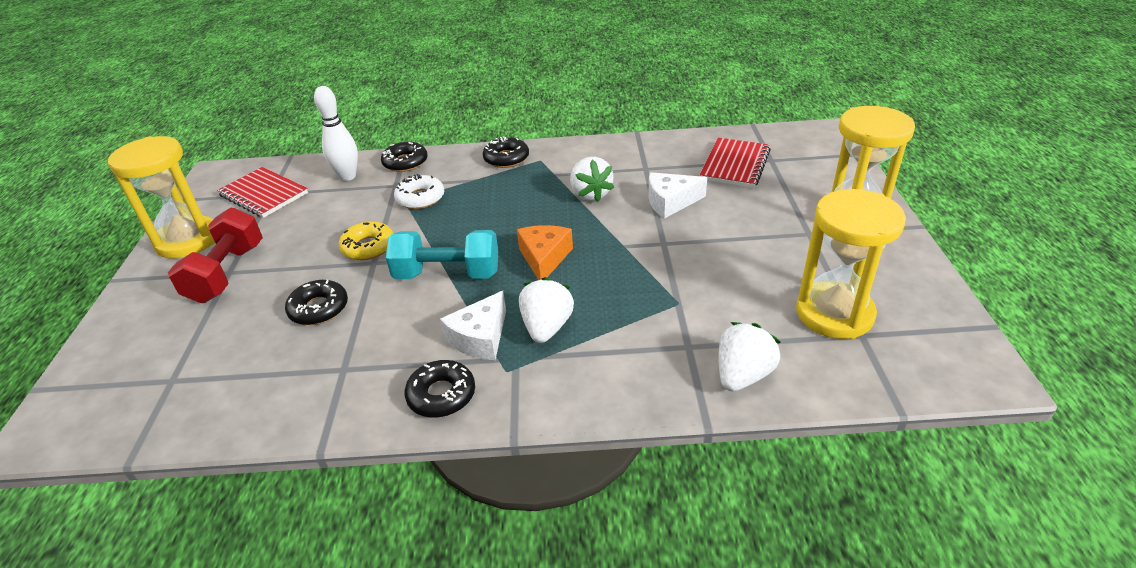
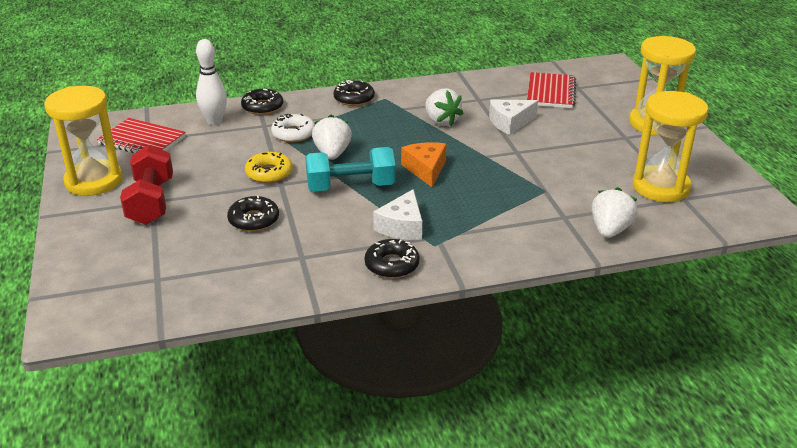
camera: 15 degrees left, 5 degrees down
(546, 327) = (451, 215): white strawberry -> white strawberry (332, 154)

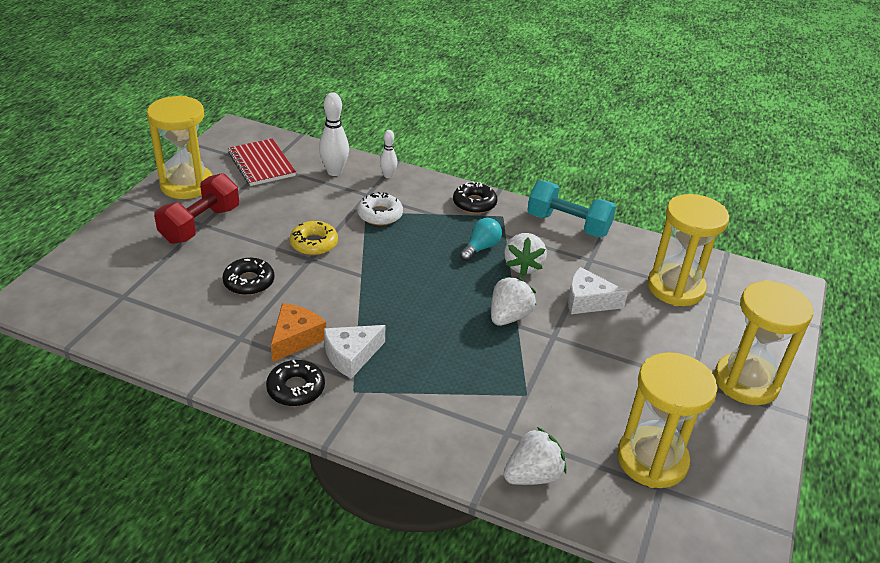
camera: 35 degrees right, 5 degrees up
(262, 107) = (388, 176): black donut -> white bowling pin
(332, 154) = (386, 251): white strawberry -> white strawberry (509, 317)
(351, 187) = (359, 292): turquoise dumbbell -> turquoise dumbbell (568, 225)
(397, 123) = (481, 248): none -> turquoise light bulb
(426, 169) = (444, 309): orange cheese -> orange cheese (296, 338)
(550, 92) = (675, 288): red notebook -> yellow hourglass

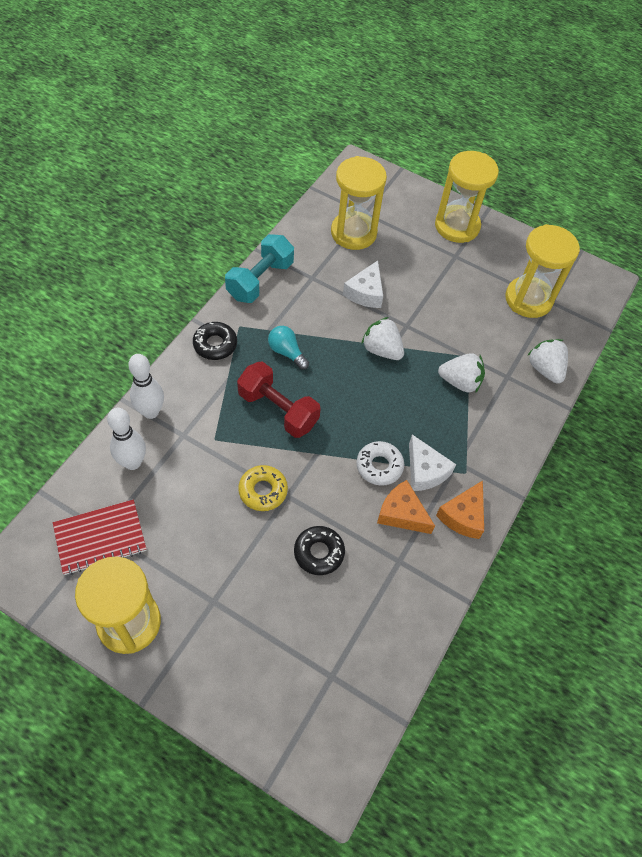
camera: 85 degrees left, 20 degrees up
(200, 225) = (214, 603): red dumbbell -> red dumbbell (278, 409)
(296, 388) = (463, 516): black donut -> orange cheese
(380, 215) = (221, 427): white donut -> white donut (379, 466)
(388, 176) = (151, 412): white bowling pin -> white bowling pin, size x1.68
(523, 266) = (316, 326): white strawberry -> white strawberry (460, 382)

